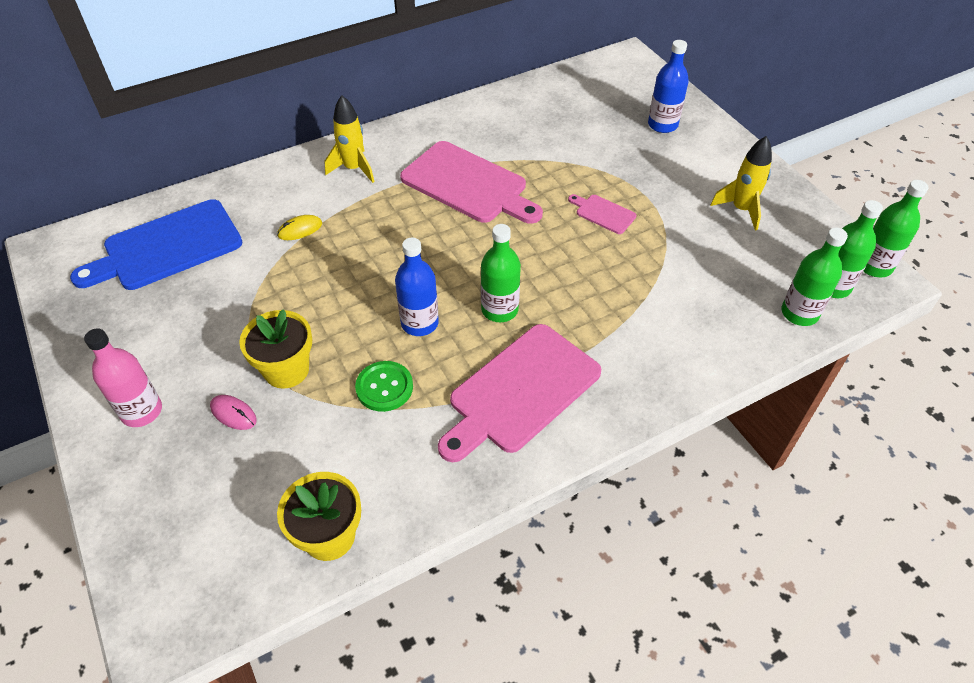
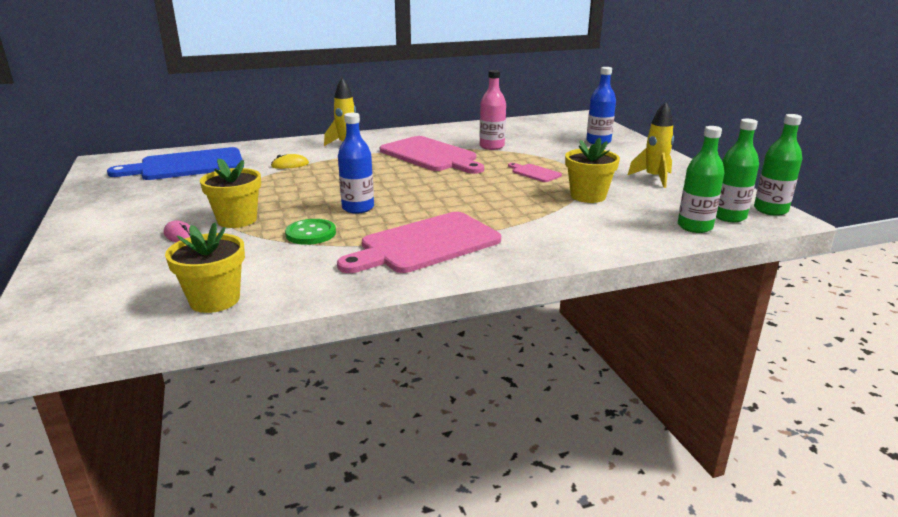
camera: 10 degrees right, 25 degrees down
(142, 411) = (110, 229): pink bottle -> pink bottle (492, 146)
(499, 310) = (427, 207): green bottle -> none
(675, 261) = (588, 196): none -> yellow flower pot

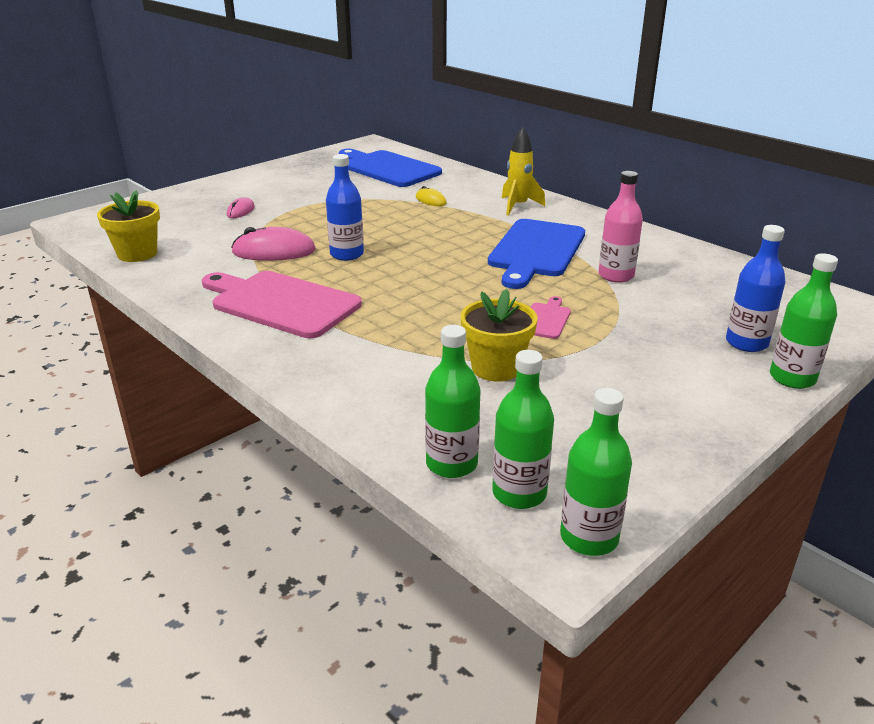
camera: 65 degrees right, 5 degrees up
(237, 220) = (283, 219): yellow flower pot -> none
(311, 233) = (274, 251): green button -> pink mouse
(430, 155) = (536, 251): pink cutting board -> blue cutting board
(639, 143) = (792, 378): none -> green bottle
(654, 178) = (625, 410): yellow rocket -> none

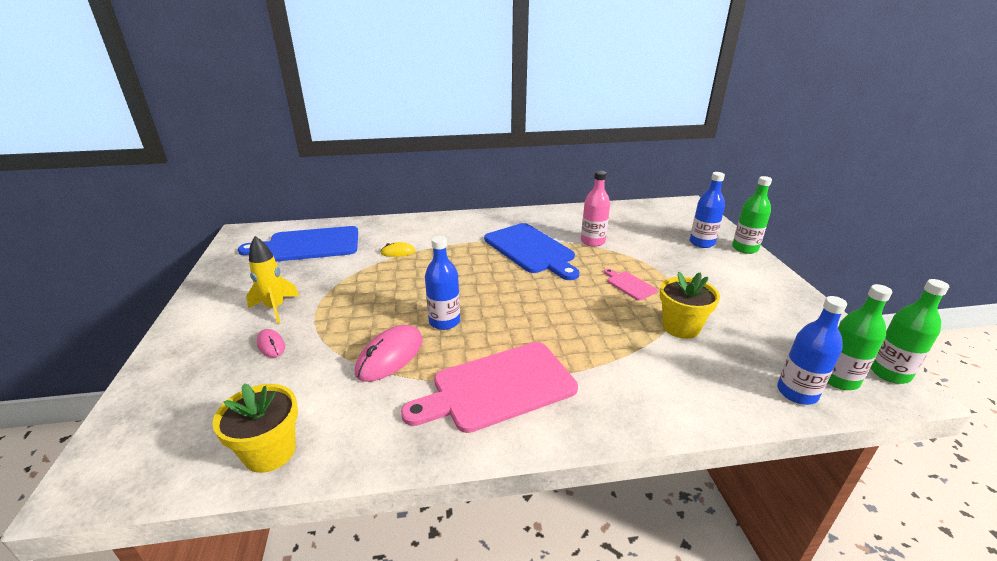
camera: 55 degrees left, 0 degrees up
(451, 464) = (797, 393): green bottle -> blue bottle
(518, 206) = (456, 228): yellow rocket -> yellow rocket (275, 308)

